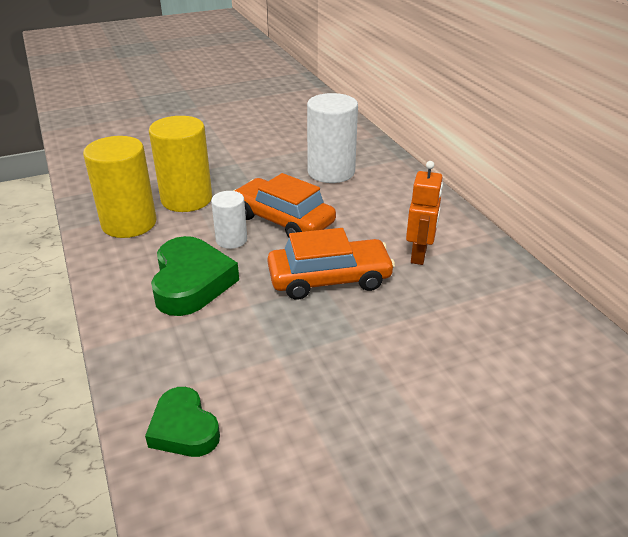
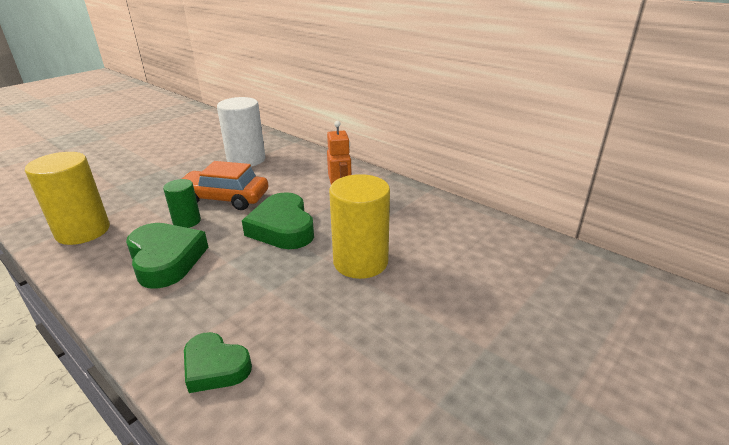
camera: 25 degrees left, 5 degrees down
(186, 199) = (131, 202): yellow cylinder -> yellow cylinder (360, 262)
(231, 240) = (187, 221): white cylinder -> green cylinder
(329, 279) = (282, 228): orange car -> green heart

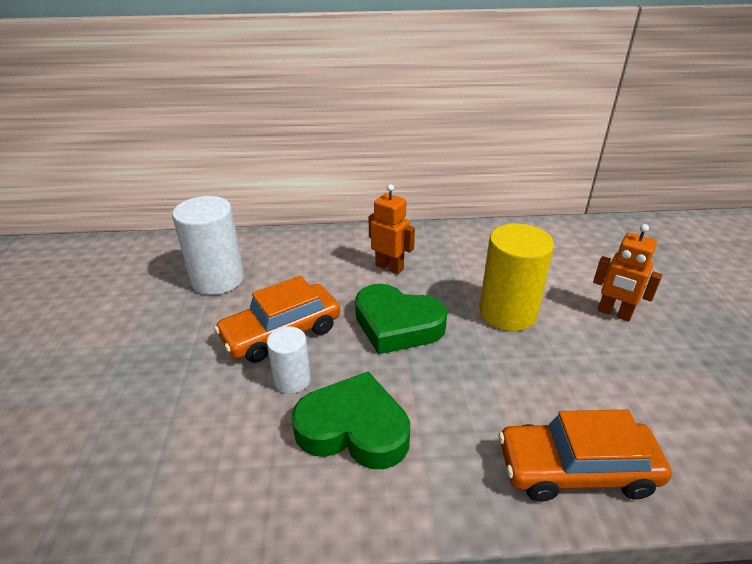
camera: 45 degrees left, 5 degrees up
(83, 231) = (185, 478): yellow cylinder -> none
(187, 221) = (292, 380): green cylinder -> white cylinder
(215, 367) = (576, 469): green heart -> orange car
(442, 313) = (614, 313): none -> orange robot

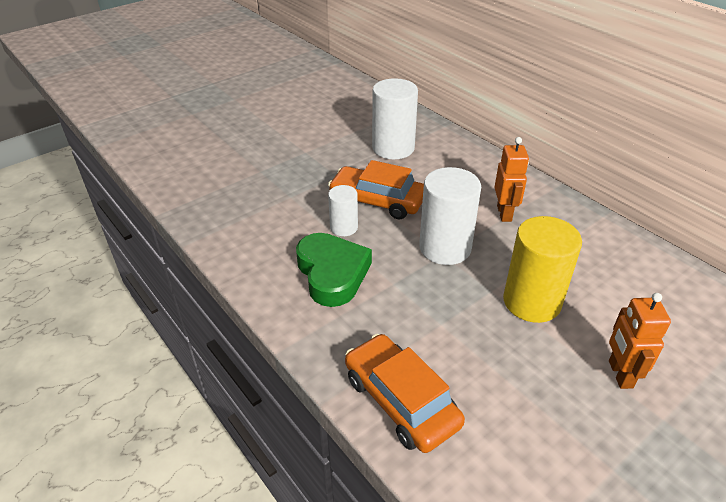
camera: 55 degrees right, 5 degrees up
(397, 325) = (445, 248): green heart -> white cylinder

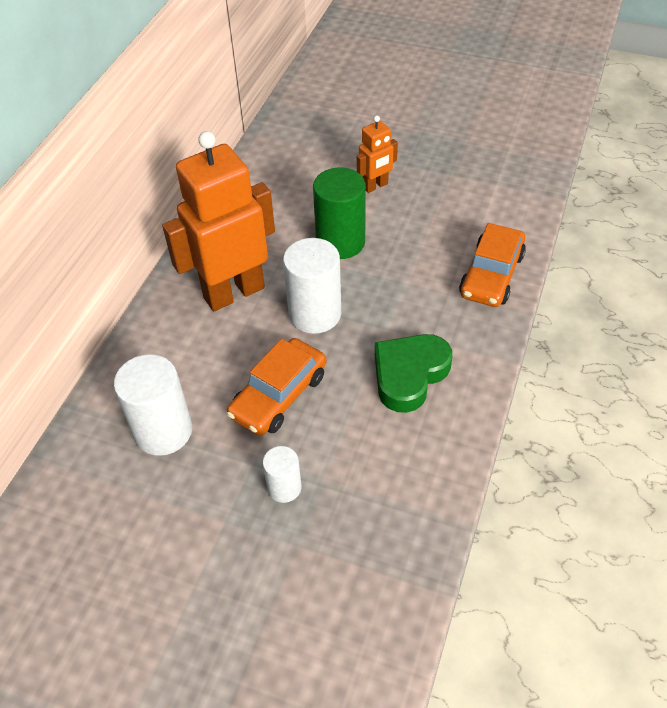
camera: 120 degrees left, 10 degrees up
(344, 227) = (341, 400): white cylinder -> white cylinder (284, 487)
(377, 201) = (278, 395): orange car -> orange car turned 45 degrees clockwise
(504, 213) = (233, 292): orange robot -> orange robot, size x2.10
(531, 302) = (340, 242): yellow cylinder -> green cylinder

